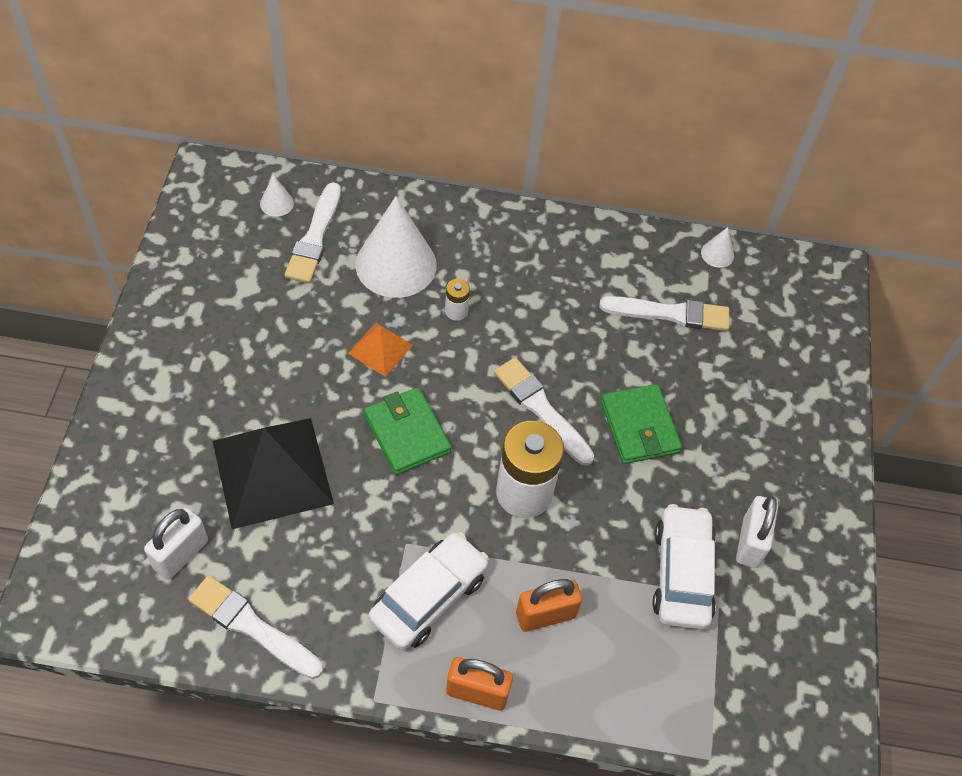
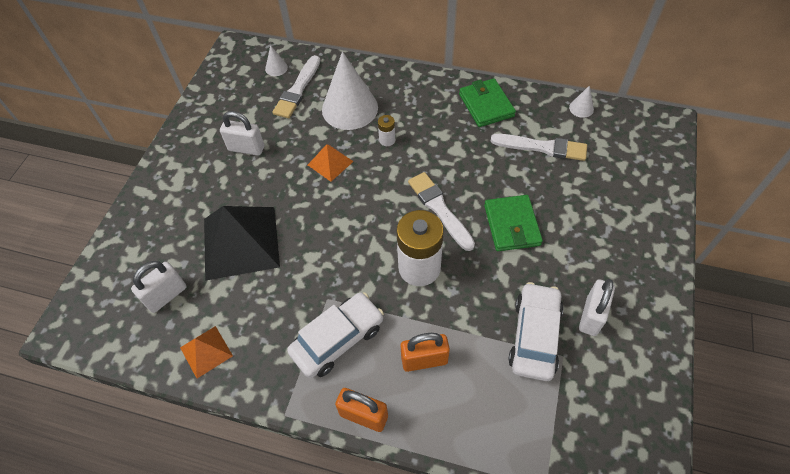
camera: 15 degrees right, 0 degrees up
(252, 627) = (206, 351): white brush -> orange pyramid
(254, 332) = (246, 148): none -> white padlock
(407, 433) = (340, 221): green wallet -> green wallet (486, 105)

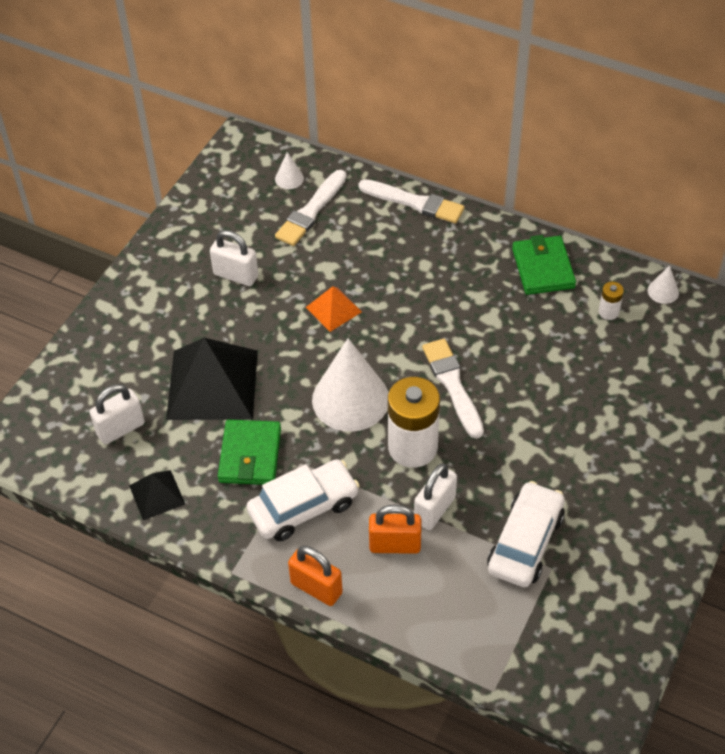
camera: 10 degrees right, 5 degrees down
(206, 351) = (157, 495): orange pyramid -> black pyramid
(350, 108) = (371, 245): white cone -> white cone (350, 399)
(387, 140) = (408, 292): white battery -> white battery (608, 312)
(511, 225) = (534, 418): green wallet -> green wallet (250, 455)
(542, 147) = (598, 332): white brush -> white brush (414, 202)
(591, 316) = (597, 532): white padlock -> white padlock (434, 510)

